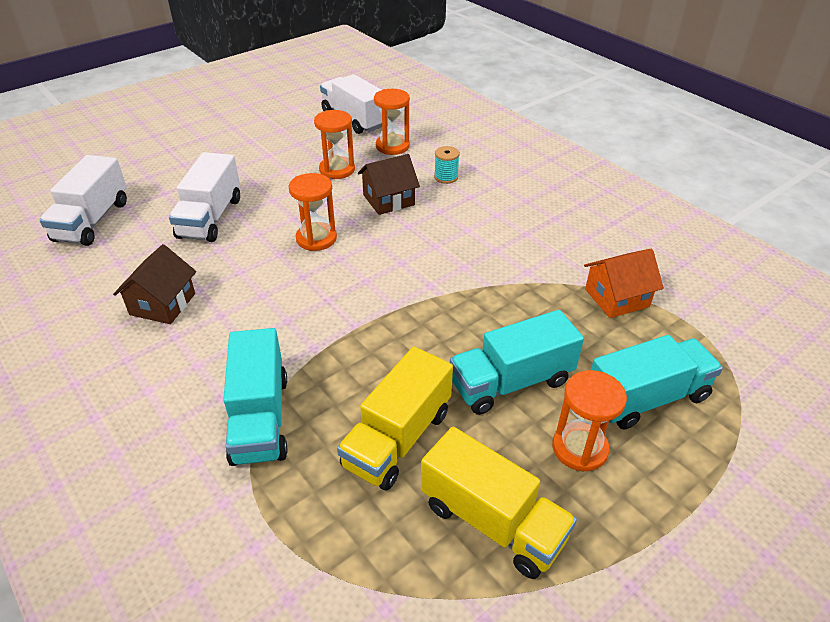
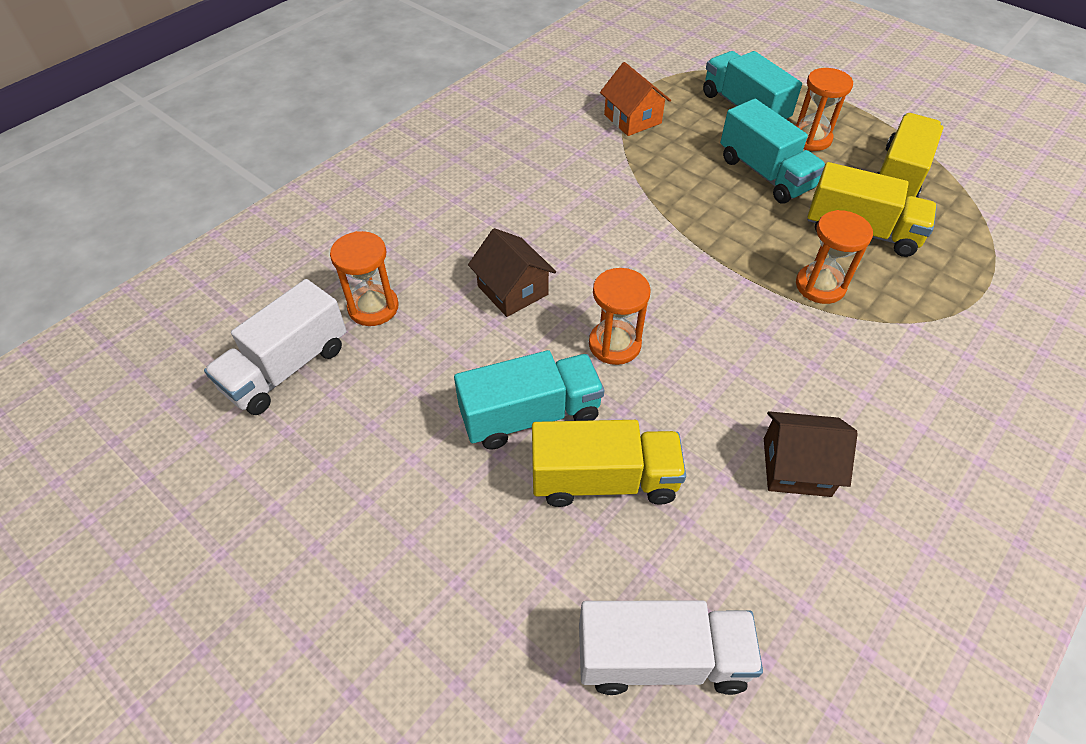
camera: 100 degrees left, 10 degrees up
(210, 218) = (604, 480): white truck -> yellow truck
(260, 418) = (897, 323): turquoise truck -> turquoise truck (530, 415)
(337, 170) = (446, 358): orange hourglass -> orange hourglass (820, 286)
(446, 177) = (449, 244): turquoise spool -> none

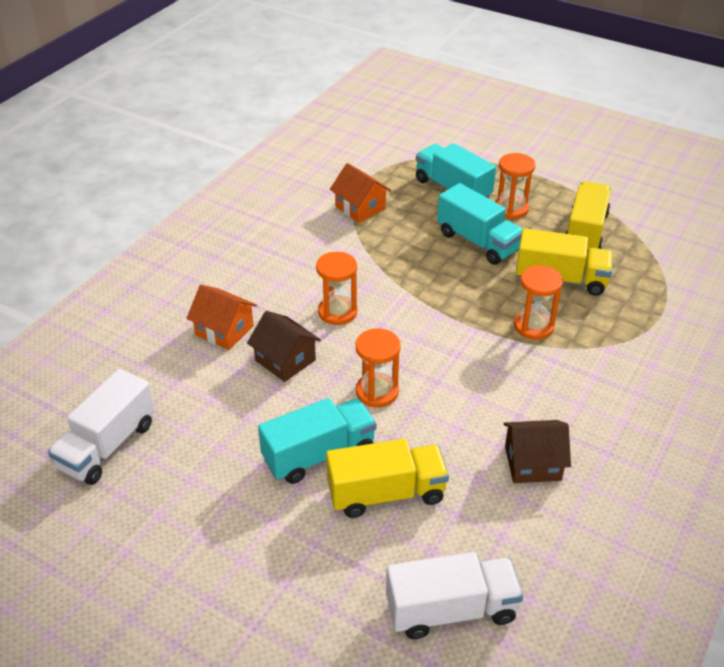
camera: 10 degrees left, 10 degrees down
(373, 307) = (170, 388): orange hourglass -> orange hourglass (337, 312)
(450, 245) = (224, 330): none -> orange house

